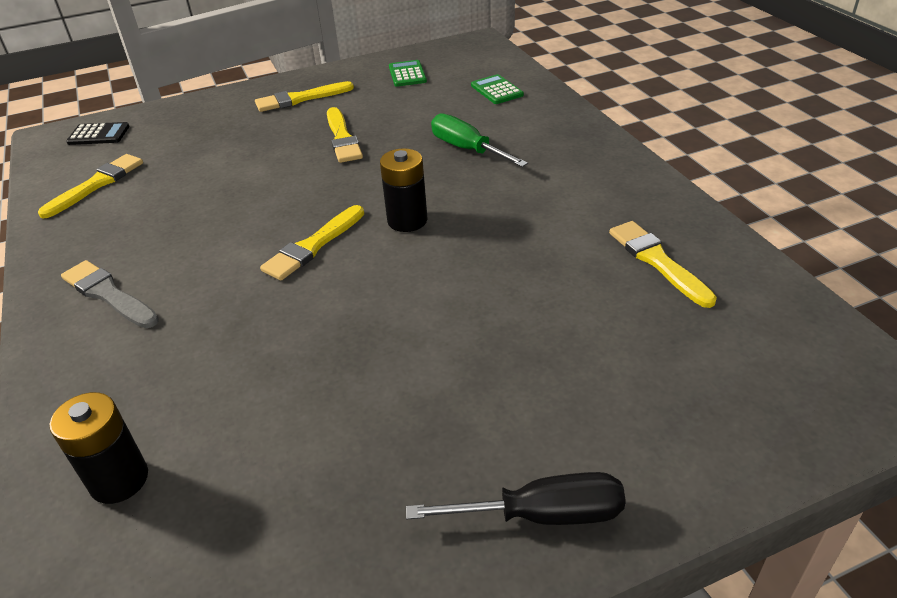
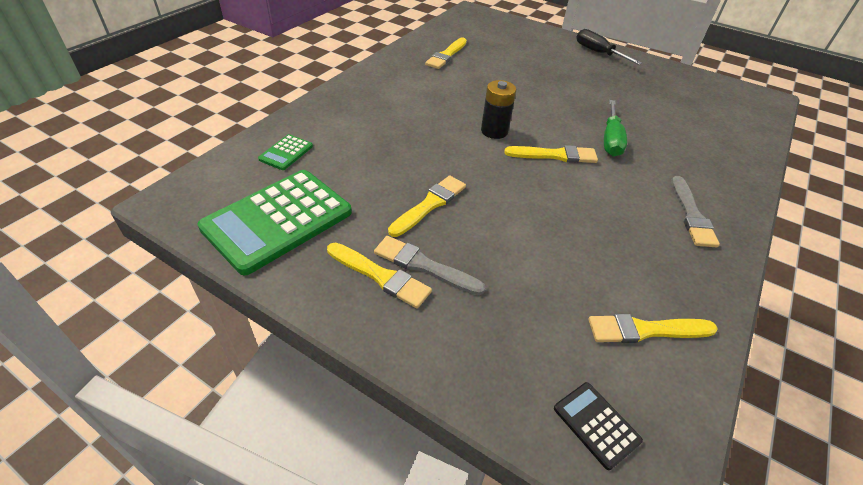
camera: 130 degrees left, 5 degrees up
(119, 480) = (727, 136): black battery -> none
(285, 116) = (424, 265): none -> grey brush
(407, 74) = (277, 220): green calculator -> green calculator, size x2.29
(467, 149) = (393, 136): green screwdriver -> green screwdriver (611, 140)

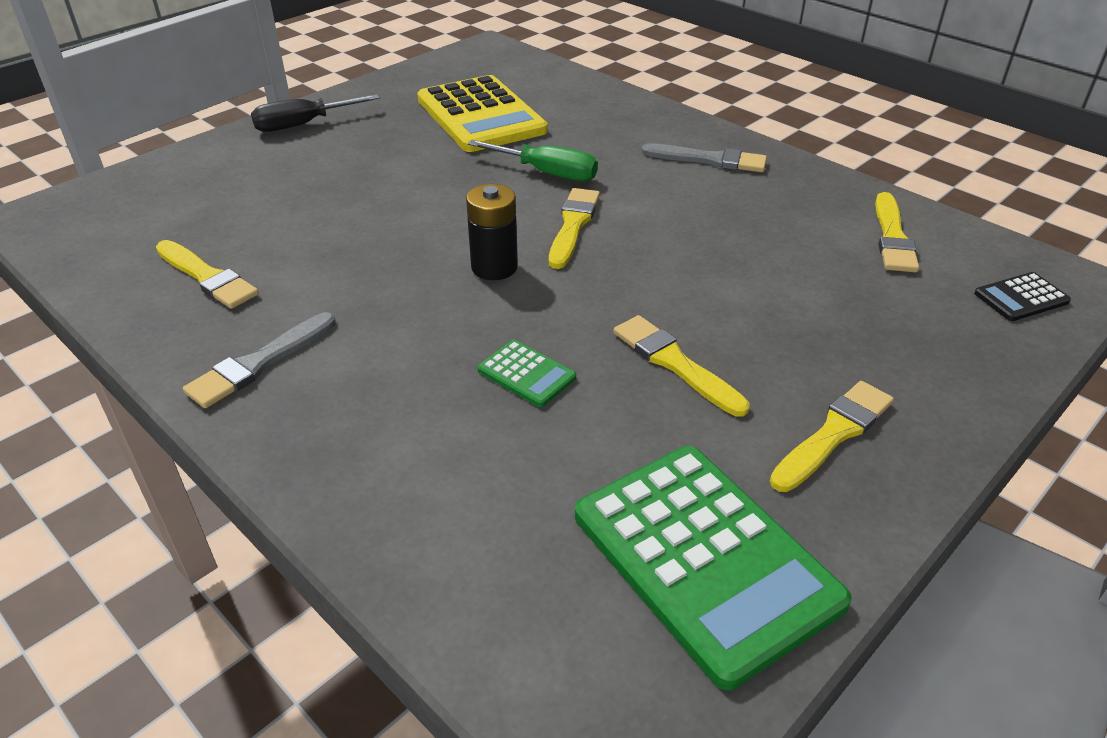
camera: 75 degrees left, 5 degrees down
(286, 153) = (489, 544): green calculator -> green calculator (526, 374)
(424, 265) = (808, 387): grey brush -> grey brush (259, 363)
(663, 107) = (480, 115): none -> yellow calculator

